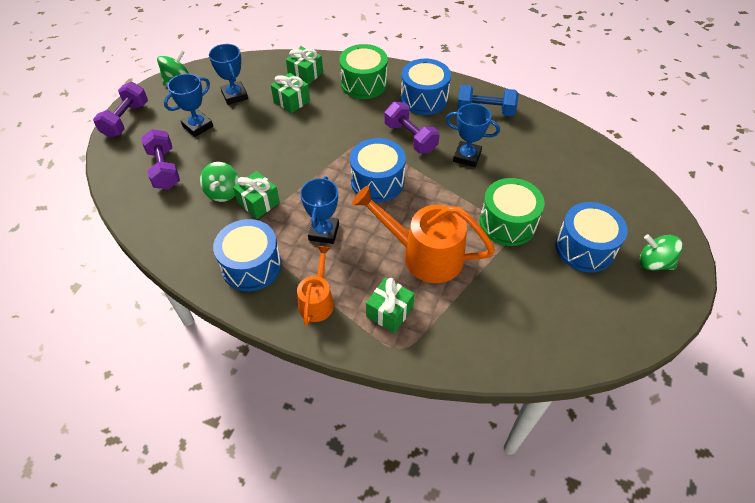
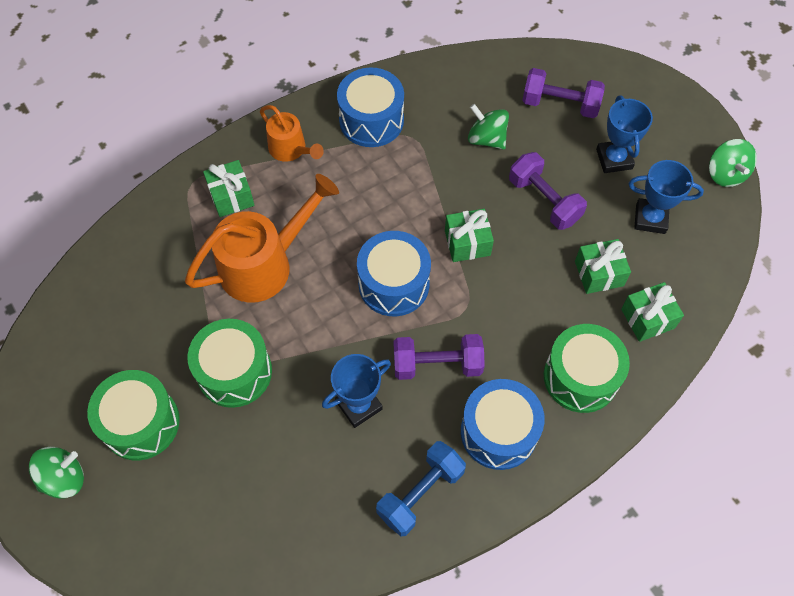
camera: 125 degrees right, 10 degrees up
(126, 120) = (671, 99): purple dumbbell -> purple dumbbell (544, 200)
(258, 202) = (448, 161): green gift -> green gift (467, 243)
(324, 232) = (364, 196): blue trophy -> none
(584, 248) = (141, 423): blue drum -> green drum

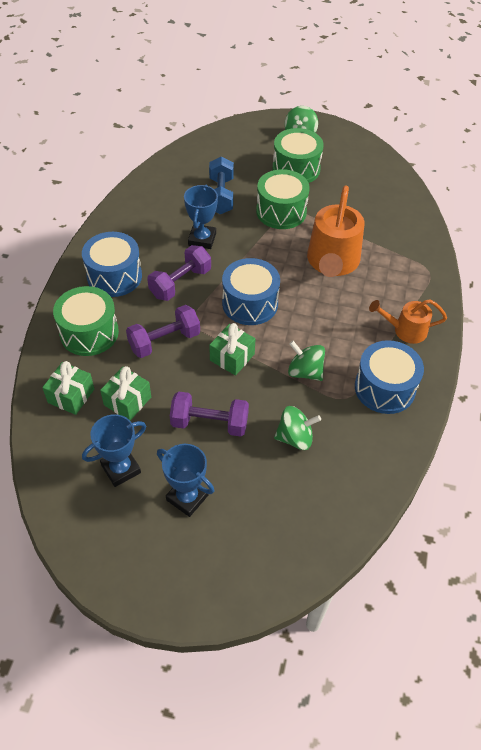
camera: 135 degrees right, 10 degrees down
(231, 196) = (398, 280): green gift -> none
(420, 493) = (131, 227): blue dumbbell -> blue dumbbell (221, 196)
(560, 104) = (271, 513): purple dumbbell -> purple dumbbell (164, 341)
(725, 174) = (86, 558): green spinning top -> green spinning top (305, 371)

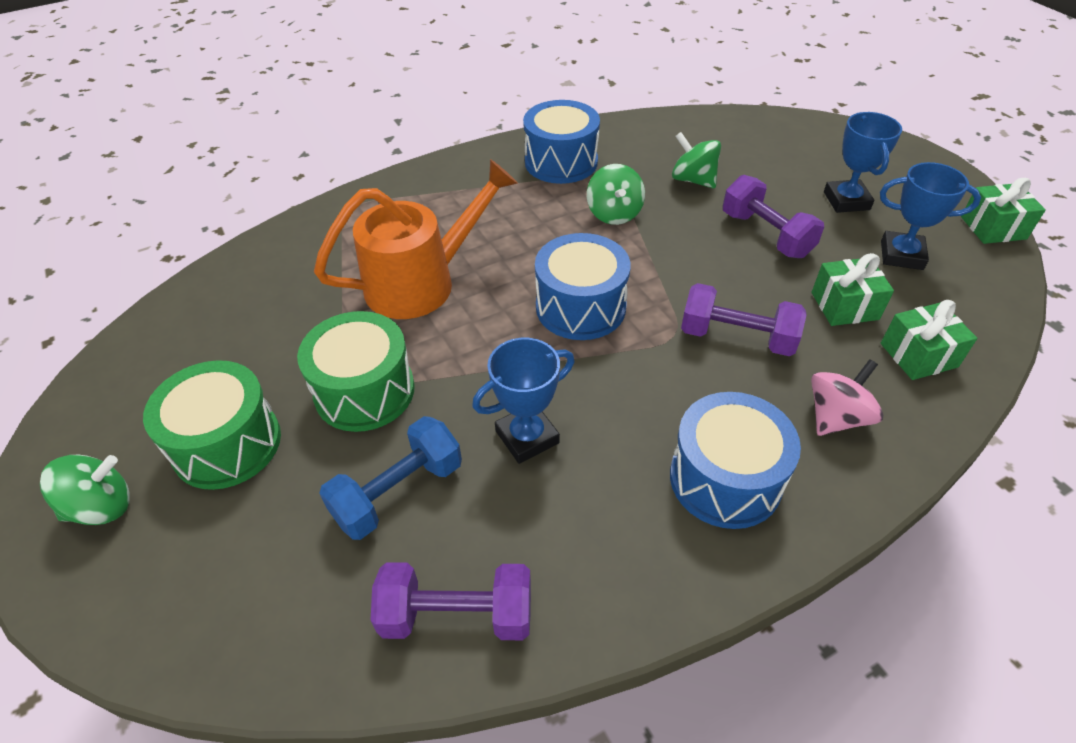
camera: 130 degrees left, 5 degrees down
(89, 333) = (836, 417): green drum -> pink spinning top
(180, 283) = (636, 394): purple dumbbell -> purple dumbbell (457, 615)
(232, 357) = (673, 270): green gift -> green gift (993, 228)
(405, 330) = (468, 183): orange watering can -> none

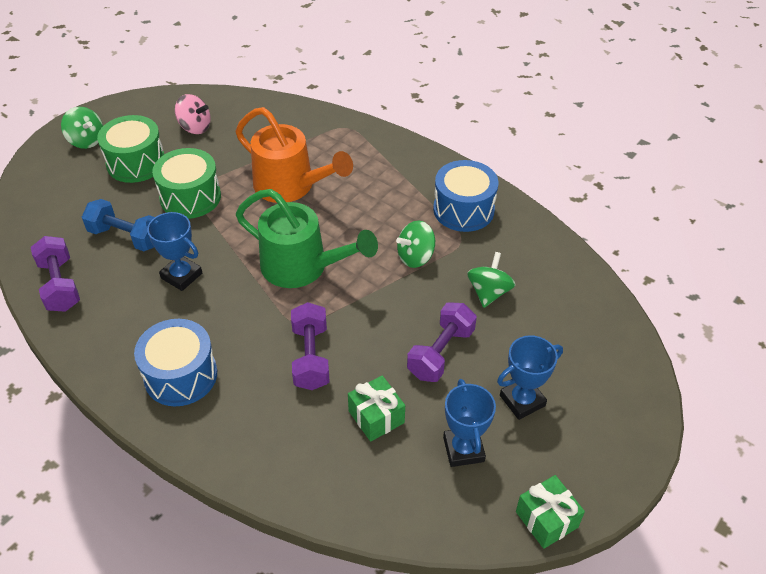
camera: 65 degrees right, 0 degrees up
(580, 307) = (303, 267): blue drum -> green watering can
(836, 417) = (254, 426): pink spinning top -> pink spinning top (195, 127)
(918, 355) = (340, 471): green gift -> none

